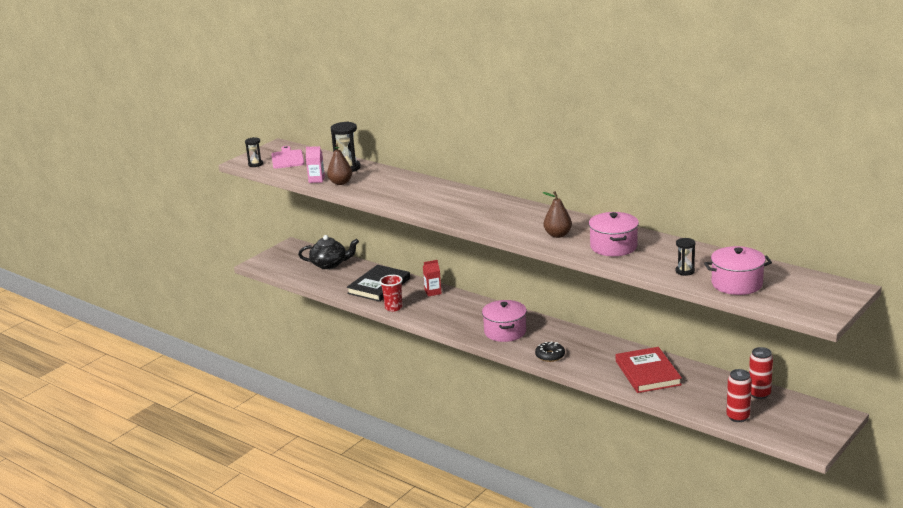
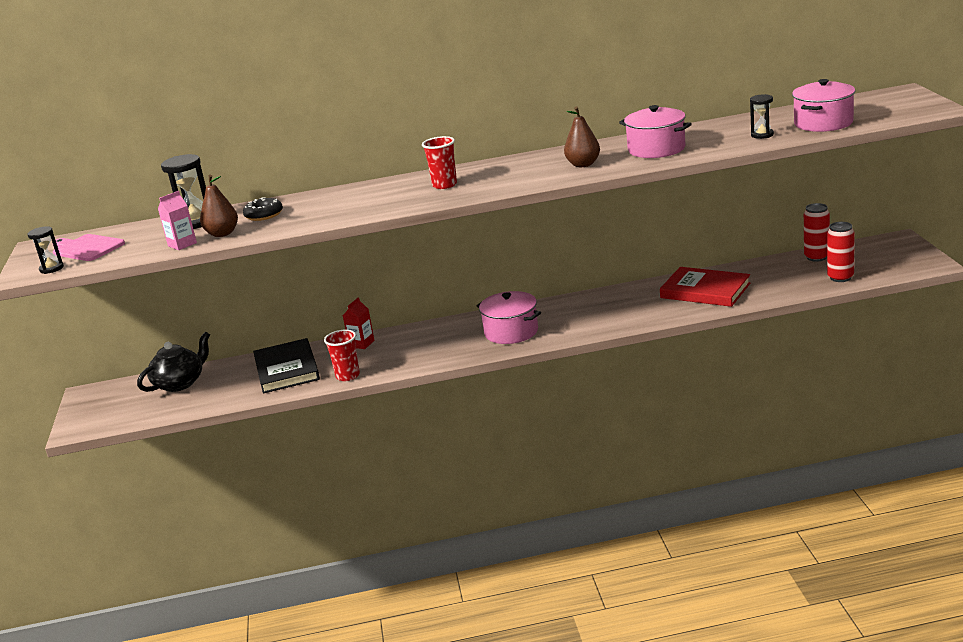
camera: 45 degrees left, 0 degrees up
(476, 208) = (444, 185): none -> red cup
(550, 356) = (596, 325): black donut -> black donut (264, 215)

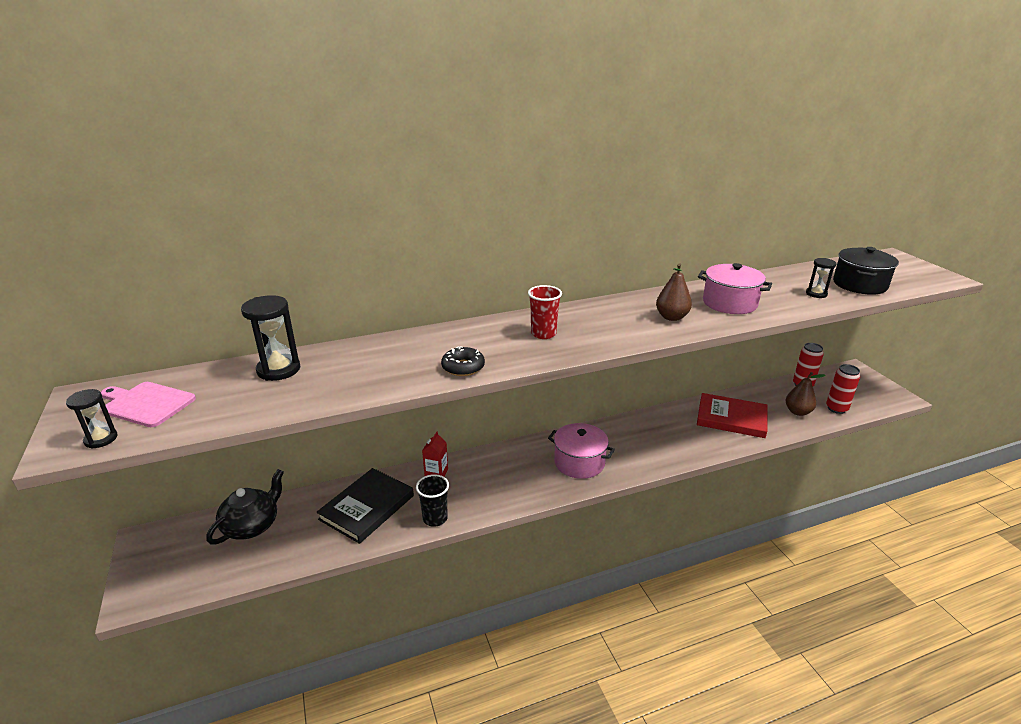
camera: 15 degrees left, 5 degrees up
(182, 244) = (270, 405): pink carton -> none
(222, 234) = (316, 390): brown pear -> brown pear (797, 412)
(264, 215) = (358, 363): black donut -> black donut (463, 367)
(286, 369) = (367, 507): black book -> black book turned 60 degrees clockwise
(348, 376) = (435, 518): red cup -> black cup
(823, 123) = (859, 285): pink pot -> black pot

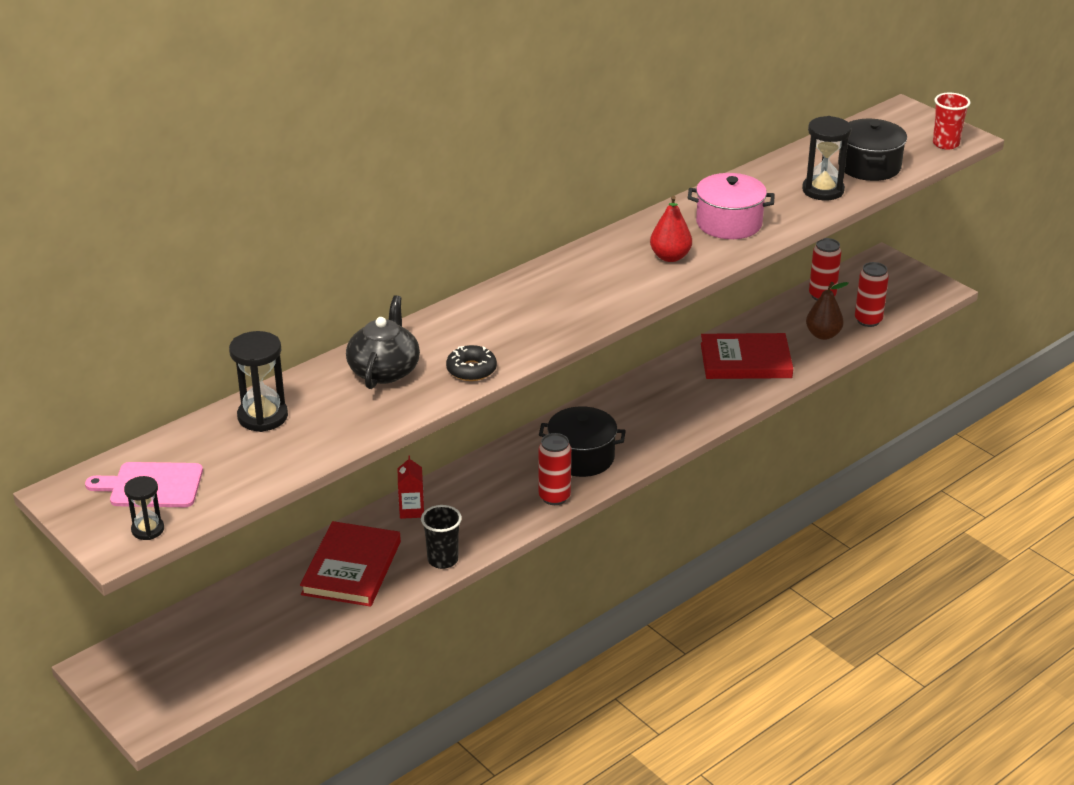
camera: 20 degrees left, 5 degrees up
(252, 525) = (223, 620): black teapot -> black teapot (384, 370)
(367, 507) = (351, 568): black book -> red book
(543, 334) = (535, 309): red cup -> red cup (945, 144)
(544, 488) = (554, 497): none -> red can
(579, 462) = (581, 457): pink pot -> black pot
(671, 317) = (670, 257): brown pear -> red pear
(816, 294) = (823, 190): black hourglass -> black hourglass, size x1.68

